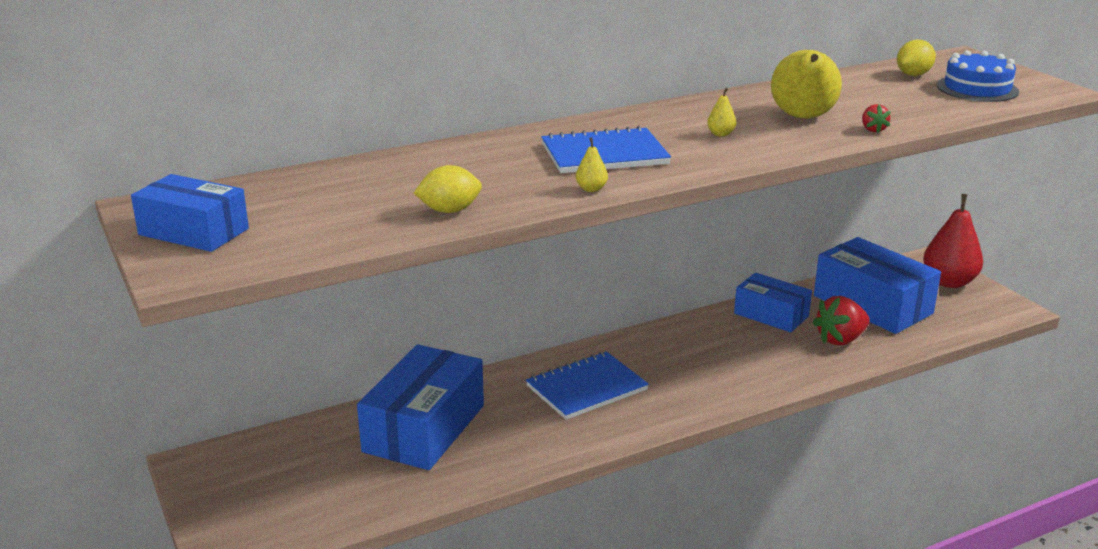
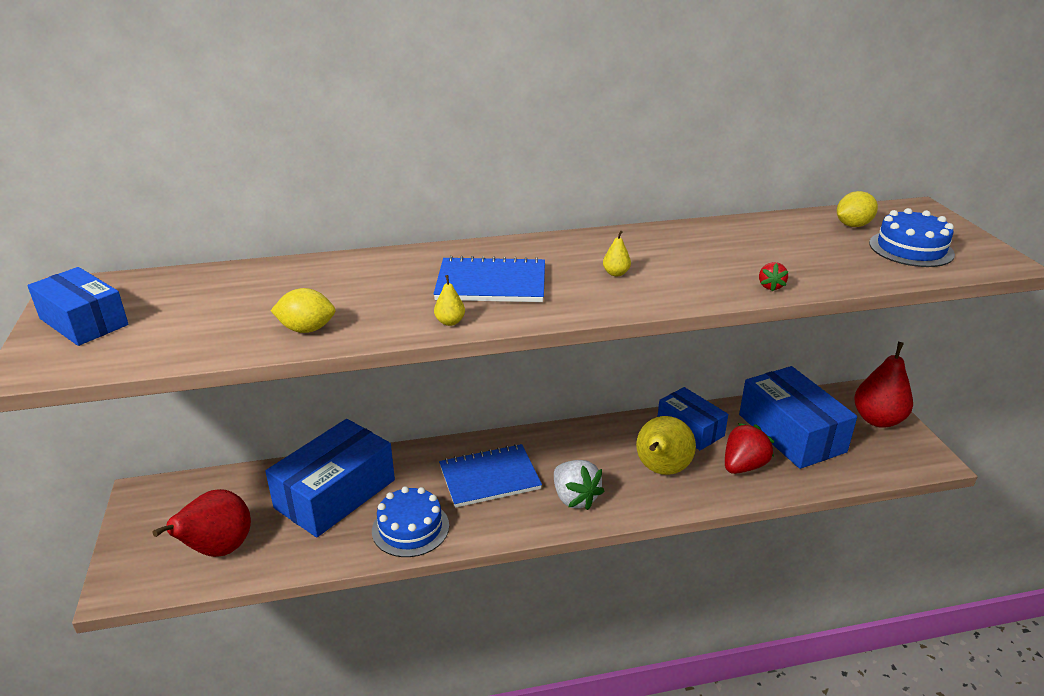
camera: 15 degrees right, 5 degrees up
(322, 500) = (218, 550): none -> red pear
(528, 445) = (410, 528): none -> blue cake
(687, 392) = (574, 498): none -> white strawberry
(803, 118) = (709, 264): yellow pear -> yellow pear (661, 470)
(840, 340) = (743, 466): red strawberry -> red strawberry turned 150 degrees clockwise

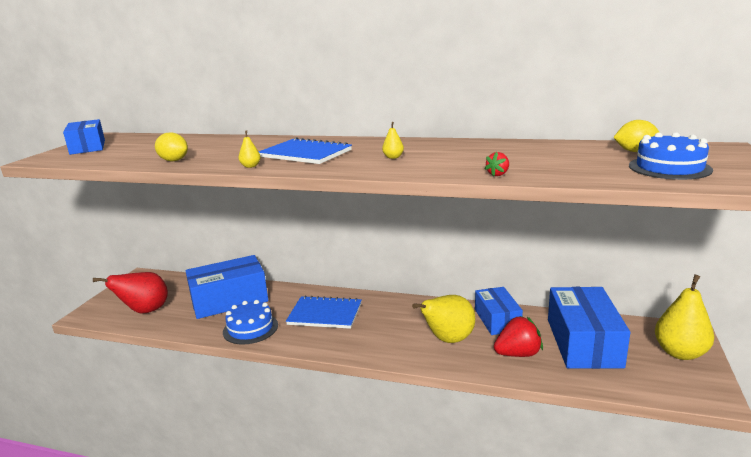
camera: 30 degrees right, 10 degrees down
(574, 498) = (368, 340): white strawberry -> none
(877, 420) = (680, 353): red pear -> yellow pear

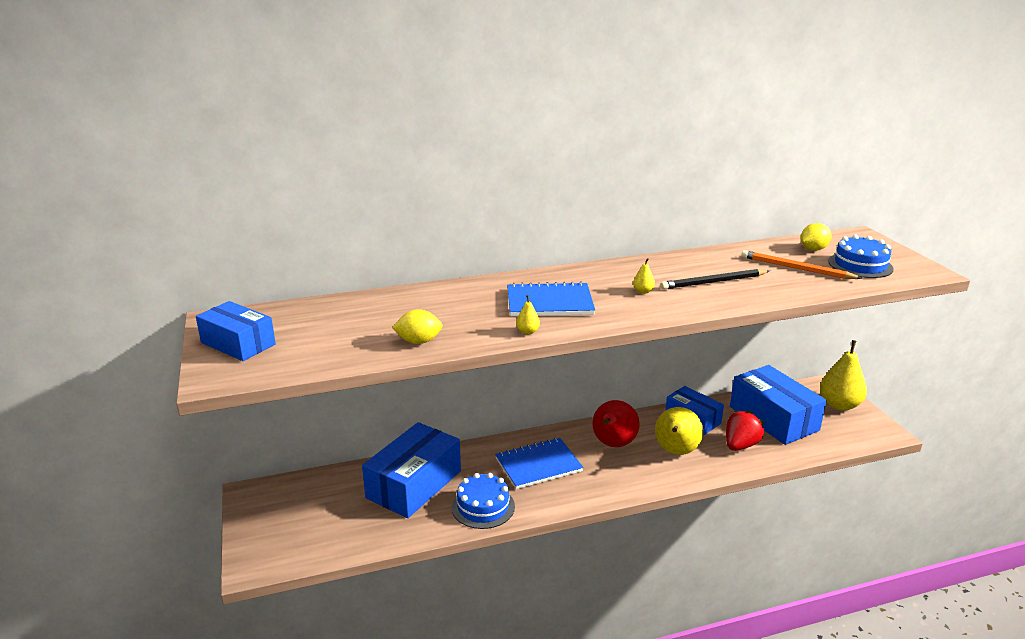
camera: 35 degrees left, 5 degrees up
(145, 311) = (328, 532): red pear -> red pear (613, 444)
(472, 160) = (714, 282): none -> black pencil
(498, 174) = (762, 296): red strawberry -> none
(582, 161) = (797, 268): none -> orange pencil

